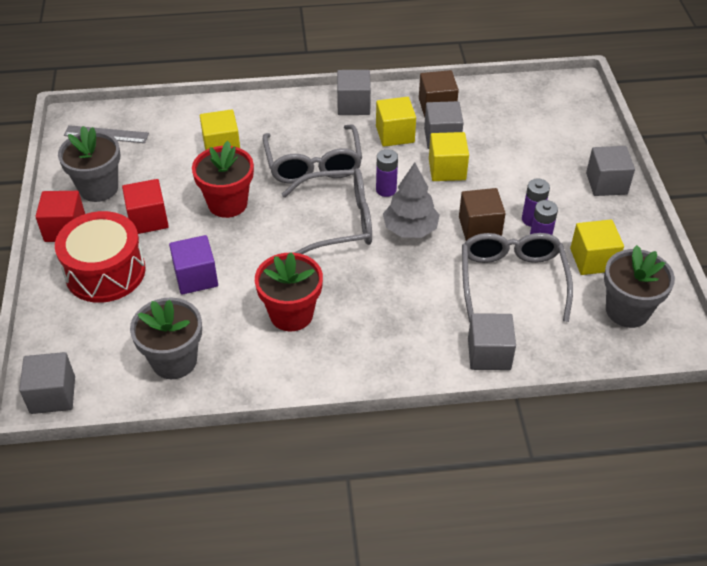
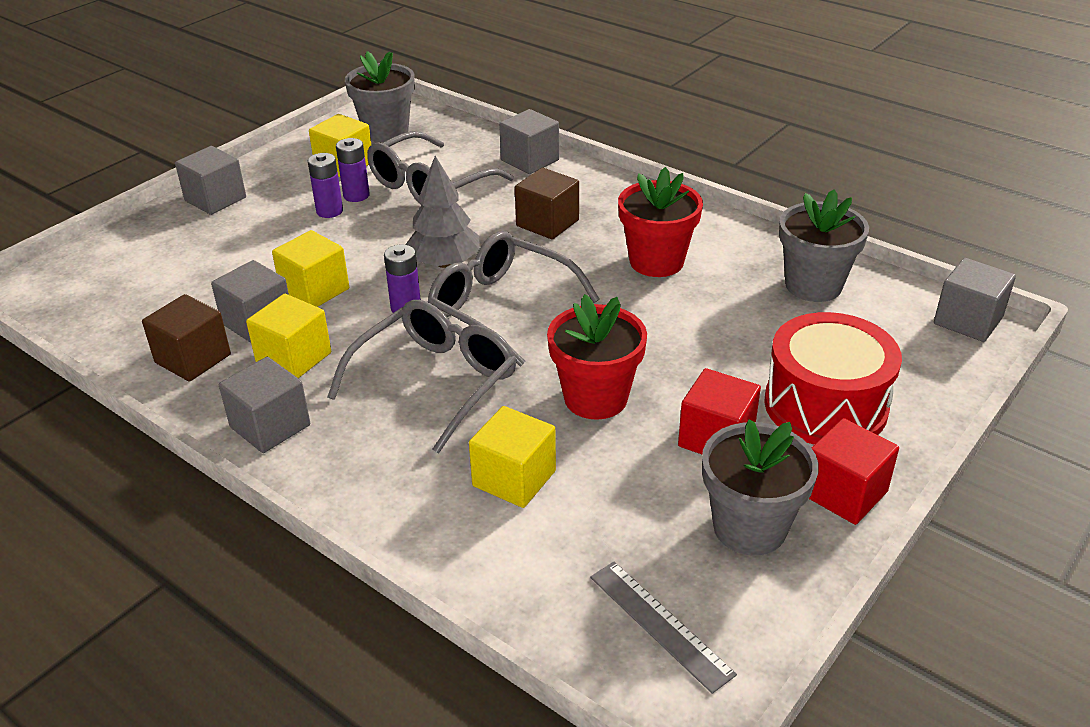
camera: 135 degrees left, 10 degrees down
(196, 277) = (719, 342): purple cube -> none
(479, 227) = (383, 230): brown cube -> brown cube (547, 223)

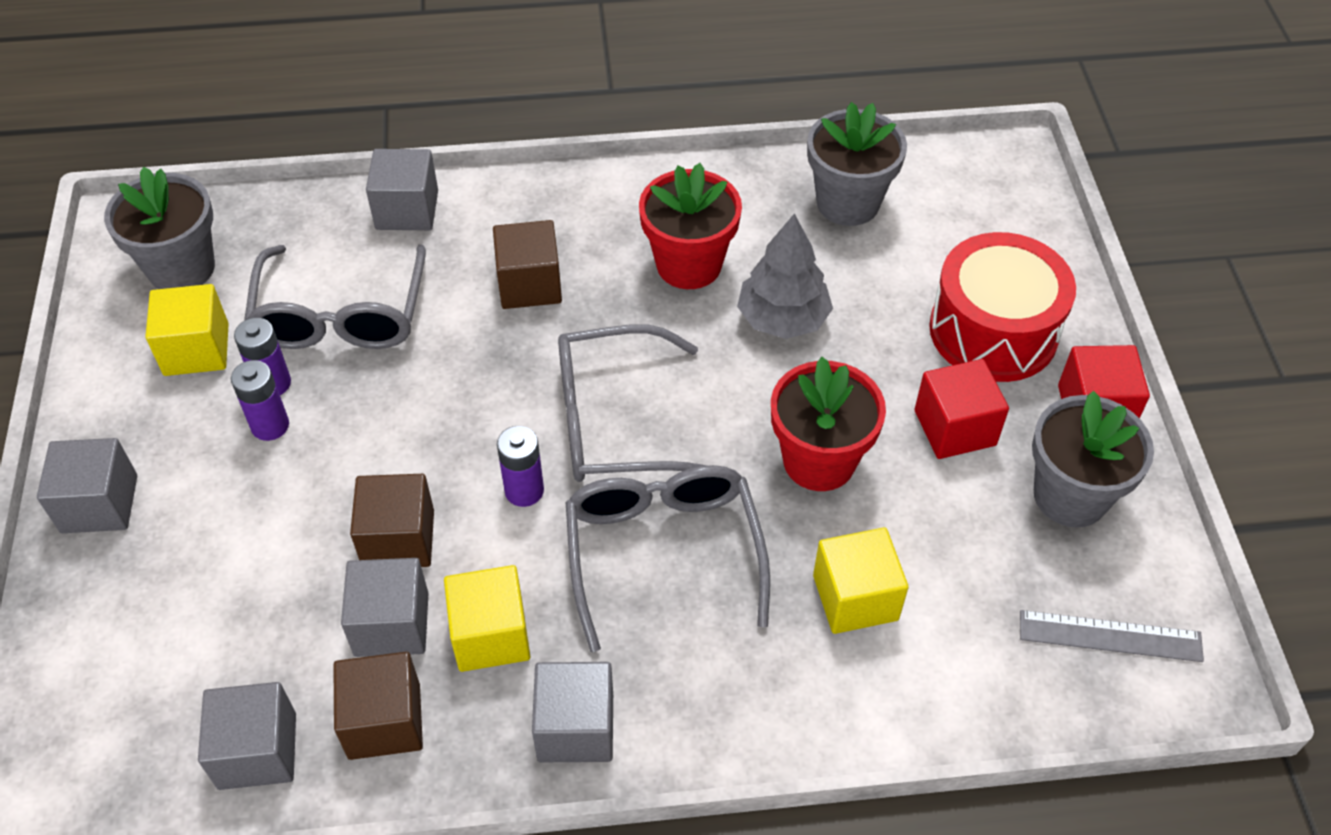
camera: 45 degrees left, 15 degrees up
(315, 290) = (398, 539): yellow cube -> brown cube
(444, 263) = (490, 407): grey tree -> grey tree (782, 319)
(968, 320) = (997, 163): grey cube -> grey cube (257, 751)

